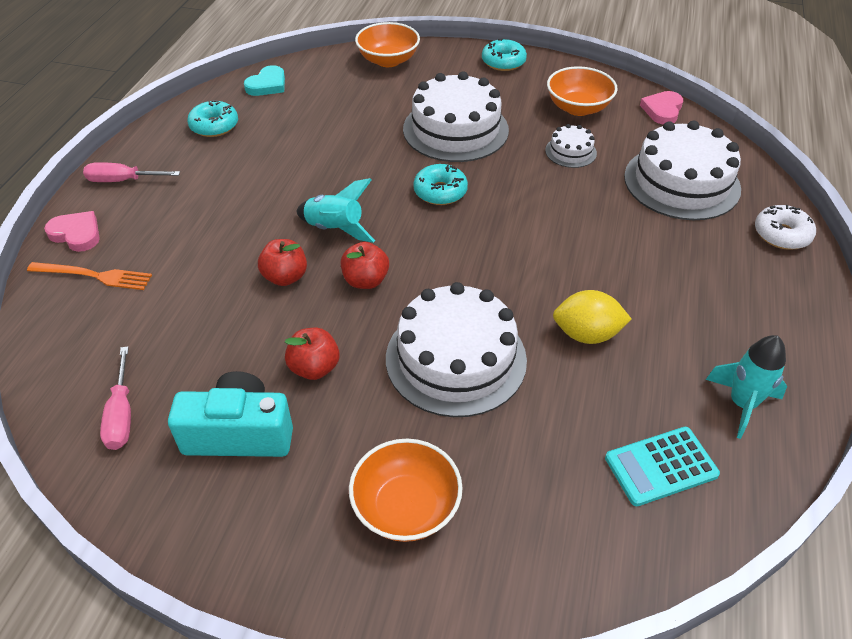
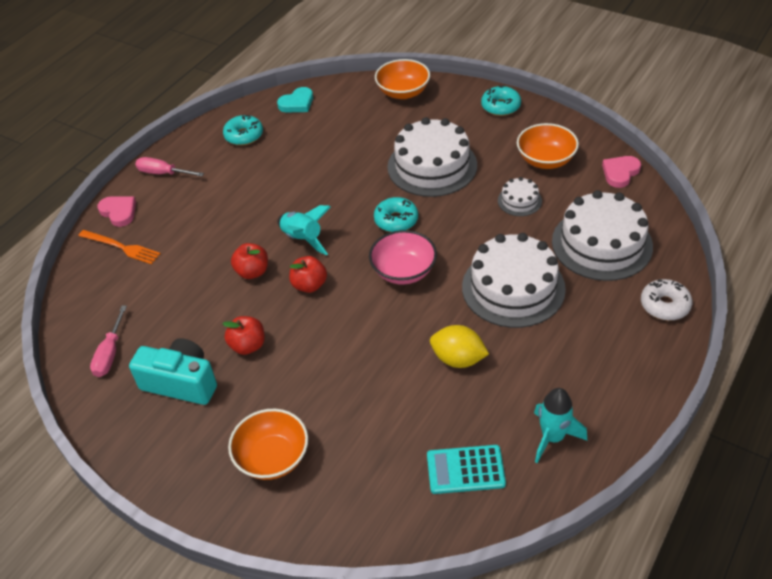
camera: 20 degrees right, 0 degrees up
(456, 359) = (351, 359): white cake -> white cake (513, 287)
(475, 246) = (403, 271): none -> pink bowl

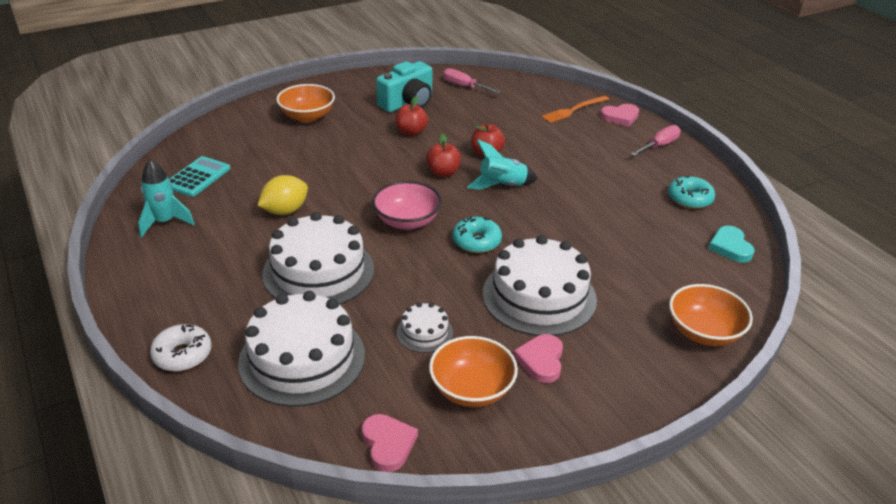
camera: 115 degrees right, 10 degrees down
(493, 143) = (541, 360): none -> pink heart
(500, 106) = (613, 405): turquoise donut -> none

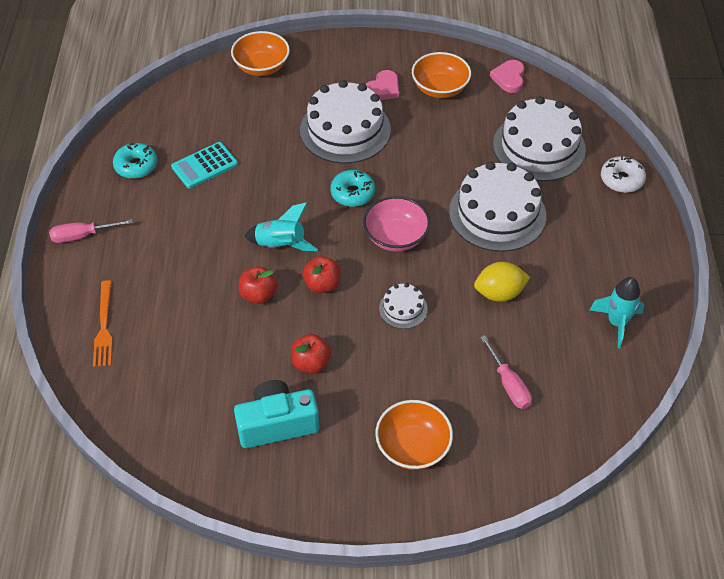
camera: 150 degrees left, 15 degrees up
(197, 177) = (572, 379): turquoise calculator -> turquoise calculator (204, 166)
(424, 332) = (445, 134): white cake -> white cake (403, 308)
(464, 86) = (184, 430): pink screwdriver -> pink screwdriver (508, 384)
(573, 110) = (104, 327): orange fork -> orange fork turned 90 degrees clockwise
(620, 117) = (69, 293): pink heart -> none
(730, 247) = (164, 113): turquoise heart -> none

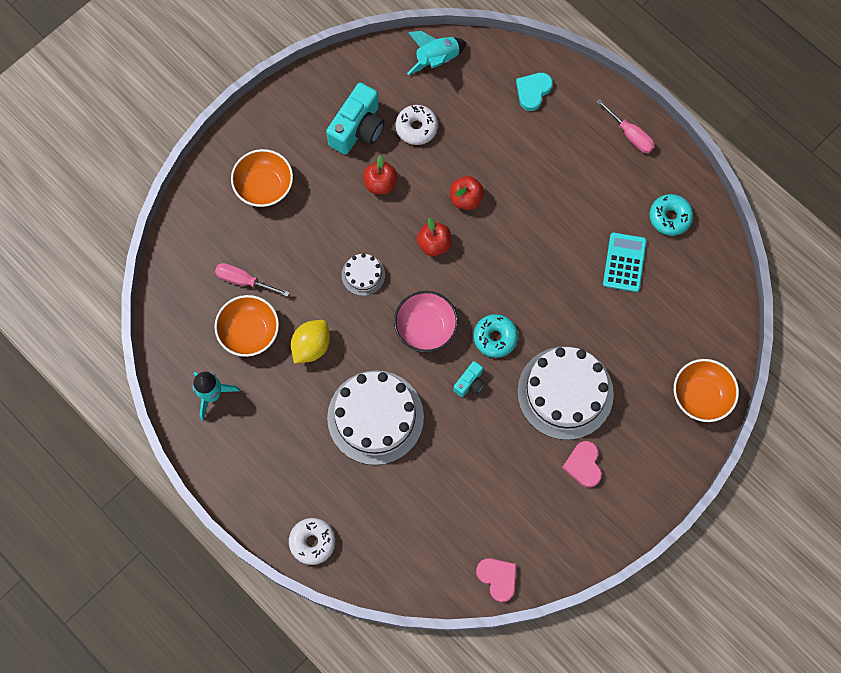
camera: 135 degrees right, 20 degrees up
(83, 236) = (630, 134): pink screwdriver -> pink screwdriver turned 105 degrees clockwise
(104, 327) = (533, 91): orange fork -> turquoise heart
(228, 381) = (416, 128): none -> white donut
(281, 245) = (495, 248): turquoise rocket -> turquoise rocket (437, 60)
(404, 182) = (470, 383): none -> turquoise camera
(440, 88) = (540, 510): orange bowl -> orange bowl (249, 332)
(539, 147) = (404, 518): white cake -> none

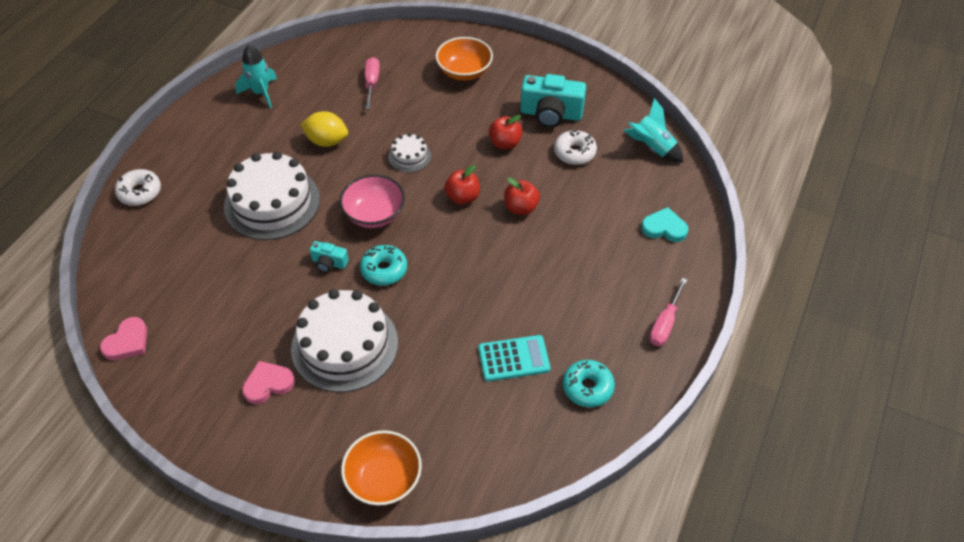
camera: 70 degrees right, 20 degrees down
(249, 332) = (326, 99): orange bowl -> none

